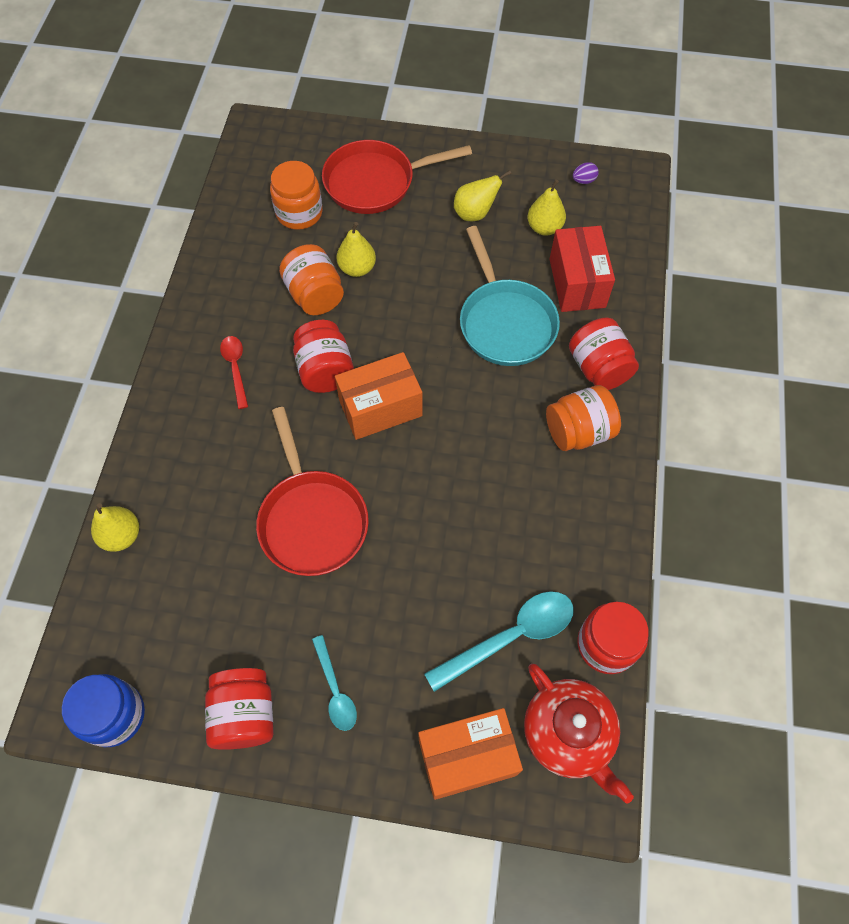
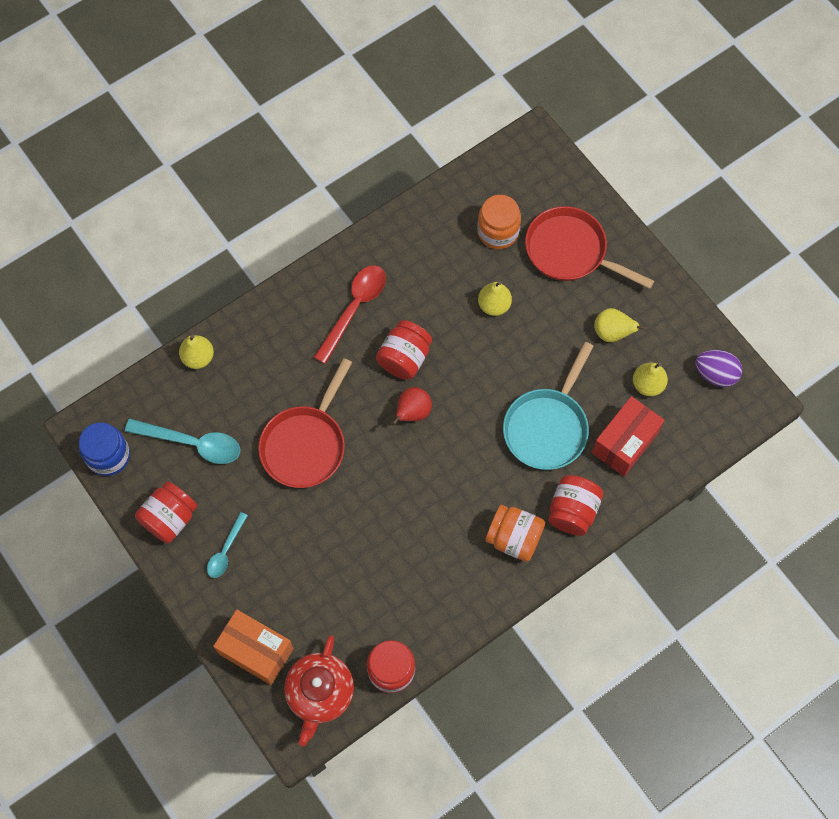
camera: 45 degrees right, 5 degrees up
(236, 368) = (354, 309): red spoon -> red spoon, size x1.70
(315, 295) = (449, 301): orange jar -> none
(380, 408) = (412, 413): orange box -> red pear
(510, 637) = (344, 614): turquoise spoon -> turquoise spoon (192, 443)
(583, 181) = (715, 374): purple egg -> purple egg, size x1.87

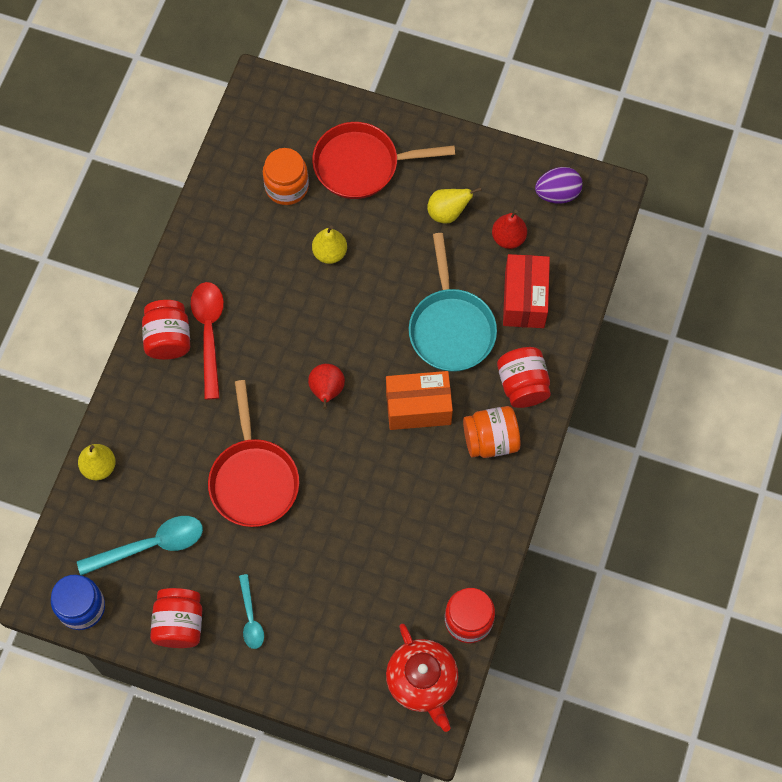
camera: 35 degrees left, 0 degrees up
(256, 651) = (341, 684): orange box -> orange box (418, 407)
(404, 358) = (285, 348): red jar -> red jar (168, 338)
(647, 385) = (508, 238): yellow pear -> red pear

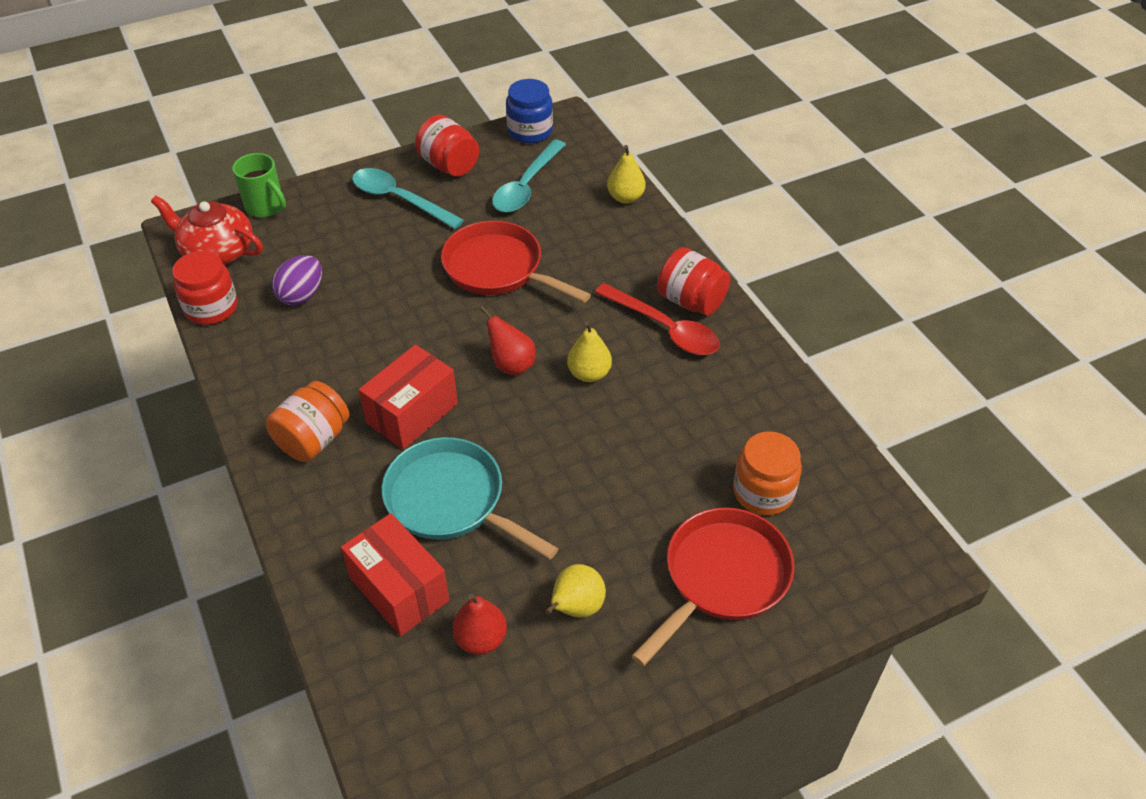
camera: 135 degrees right, 20 degrees down
(250, 617) = (399, 199): turquoise spoon -> turquoise spoon, size x1.70
(330, 253) = (646, 469): yellow pear -> yellow pear (589, 373)
(351, 703) = (266, 207): none -> green mug
(418, 407) = (412, 413): orange box -> red box
(522, 385) = (324, 508): red jar -> none
(557, 194) = (473, 743): purple egg -> purple egg (301, 295)

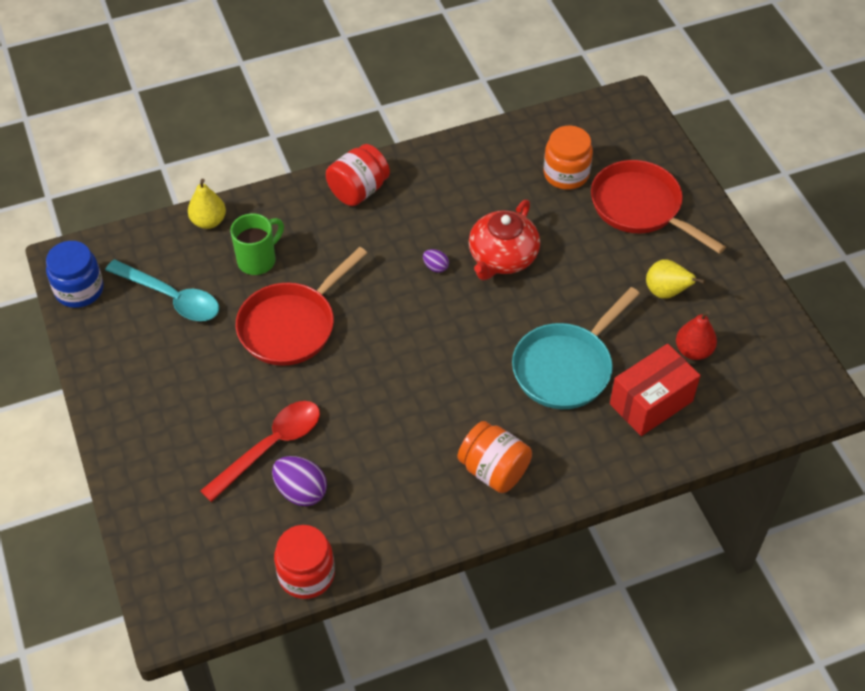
camera: 85 degrees left, 5 degrees up
(217, 251) = (215, 578): red teapot -> red teapot (502, 257)
(266, 207) = (149, 536): green mug -> green mug (258, 260)
(399, 199) = (166, 407): turquoise spoon -> none
(412, 413) = (469, 395): red box -> none
(449, 165) = (119, 363): red jar -> none
(511, 364) = (418, 320): red pear -> none
(589, 373) = (435, 267): yellow pear -> purple egg
(664, 328) = (389, 212): red spoon -> red spoon (270, 447)

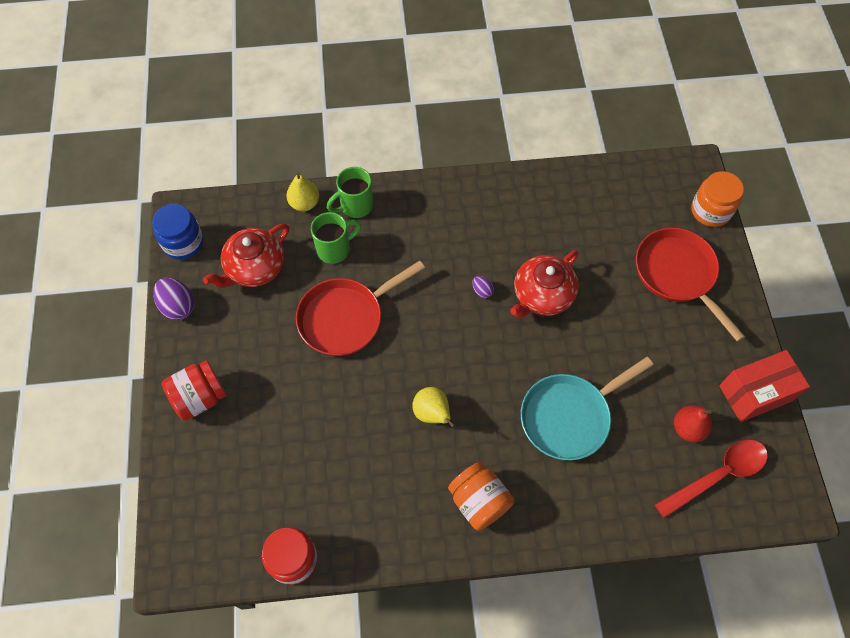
camera: 15 degrees right, 10 degrees up
(171, 297) = (254, 267): turquoise spoon -> red teapot
(268, 212) = (355, 206): none -> green mug
(270, 447) = (297, 429): red spoon -> red spoon (717, 475)
(301, 491) = (310, 478): purple egg -> purple egg (178, 306)
(358, 190) = (436, 202): red jar -> red jar (199, 398)
(566, 174) = (620, 227): orange jar -> orange jar (710, 211)
(651, 402) = (636, 471): red box -> red box (755, 393)
(666, 292) = (678, 364): yellow pear -> yellow pear (432, 414)

